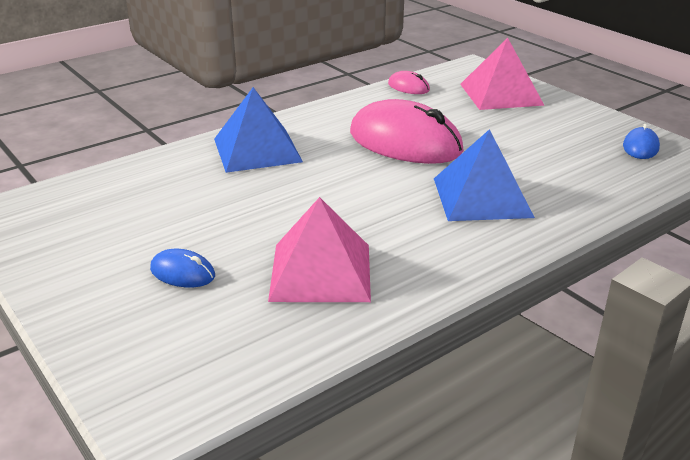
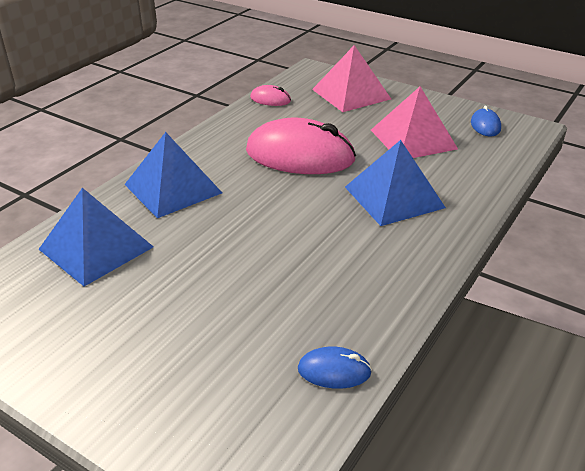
camera: 20 degrees left, 5 degrees up
(154, 186) = (96, 248): none -> blue pyramid
(182, 273) = (180, 334): blue mouse -> blue mouse (334, 370)
(321, 272) = (305, 301): pink pyramid -> pink pyramid (413, 139)

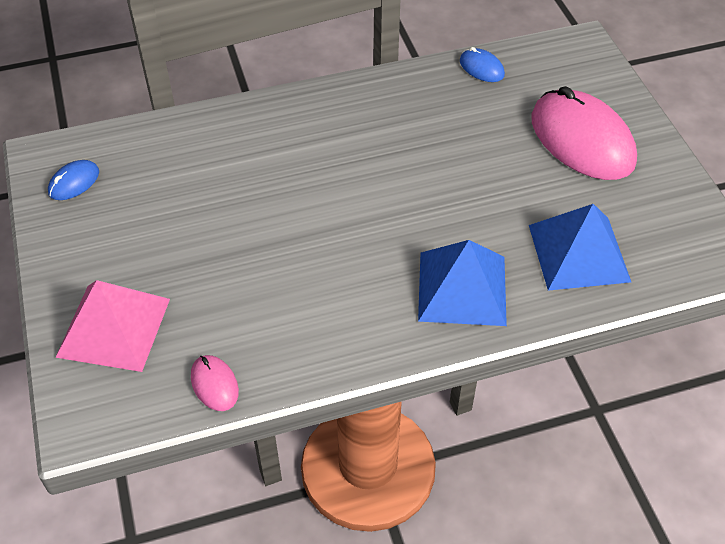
camera: 140 degrees left, 15 degrees up
(300, 155) = (297, 257): pink mouse -> pink mouse (581, 140)
(394, 197) = (282, 156): blue pyramid -> none
(413, 139) = (165, 209): pink pyramid -> none

